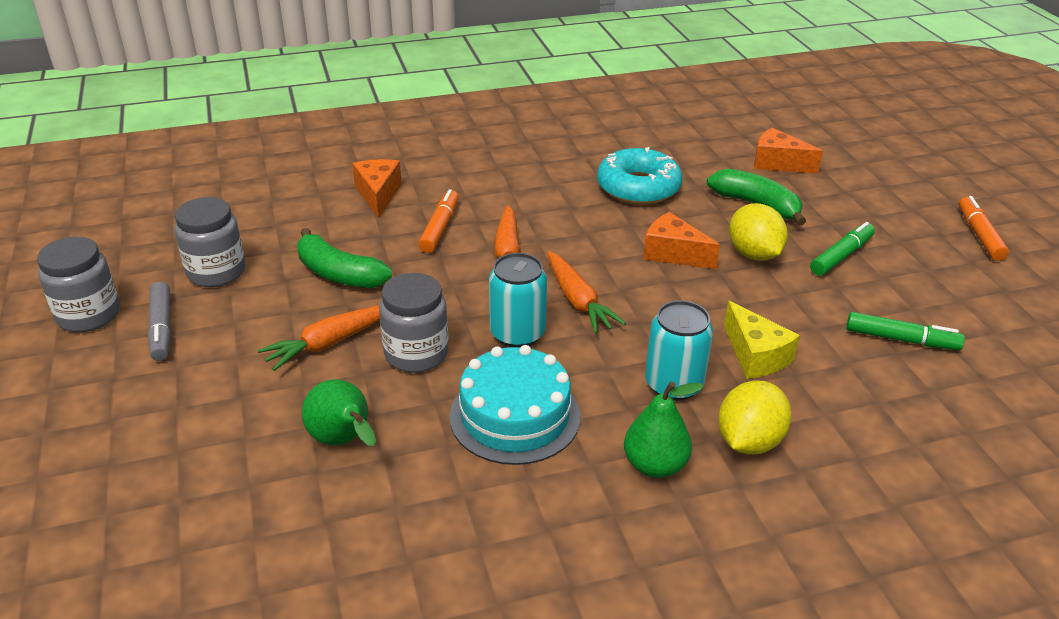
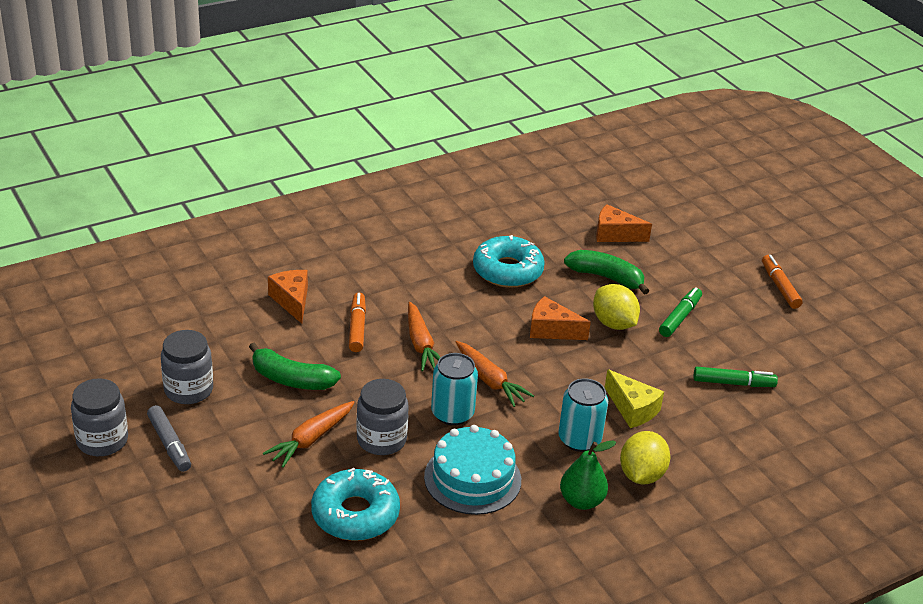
camera: 15 degrees left, 0 degrees up
(343, 441) = (355, 514): green pear -> turquoise donut

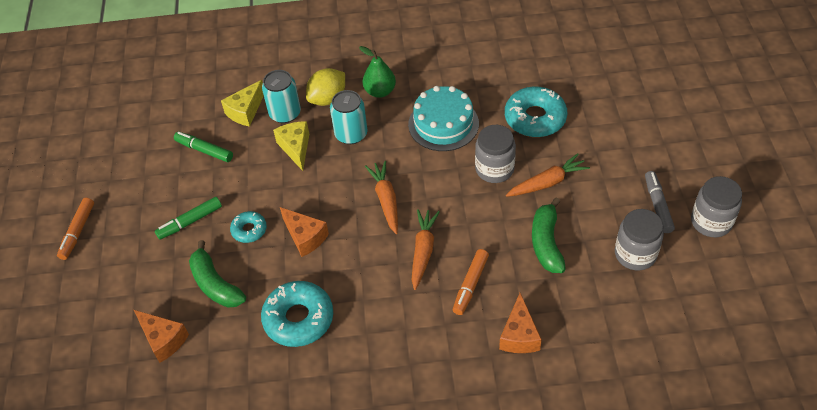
camera: 150 degrees left, 15 degrees up
(291, 379) = (546, 243): green banana -> green banana turned 135 degrees counterclockwise
(452, 413) = (431, 178): turquoise can -> turquoise can (285, 113)
(613, 323) = (249, 230): yellow lemon -> turquoise donut
(729, 436) = (245, 111): none -> yellow cheese

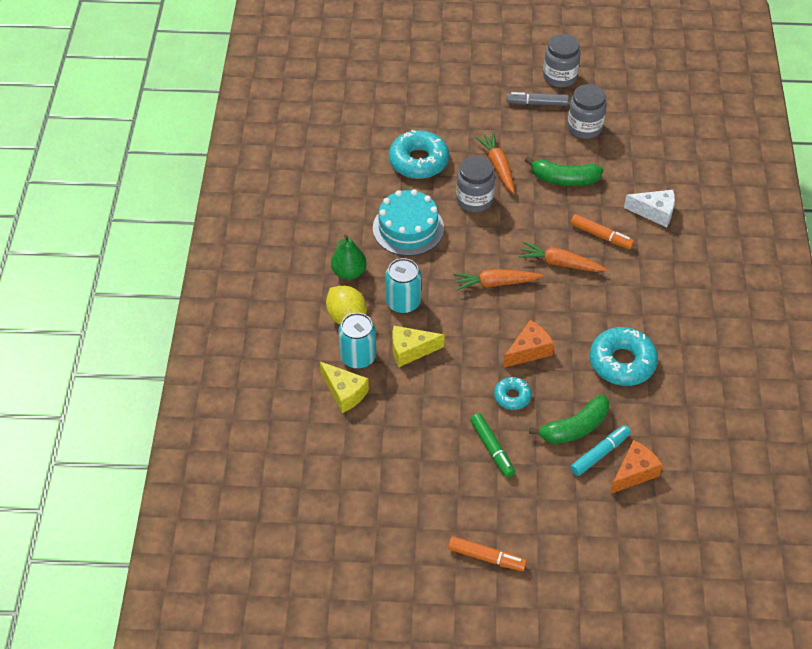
camera: 85 degrees left, 0 degrees up
(185, 308) = (600, 453): none -> turquoise marker
(204, 150) = (394, 434): green marker -> none
(519, 335) = (654, 212): orange cheese -> white cheese

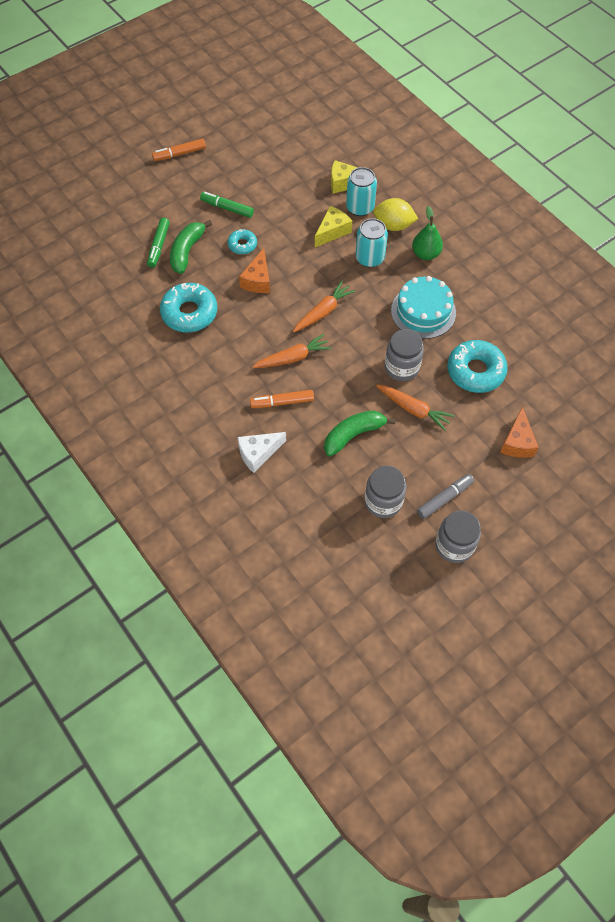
camera: 140 degrees right, 10 degrees up
(600, 453) = (159, 246): turquoise marker -> green marker
(634, 473) = (129, 248): orange cheese -> orange cheese (517, 442)

